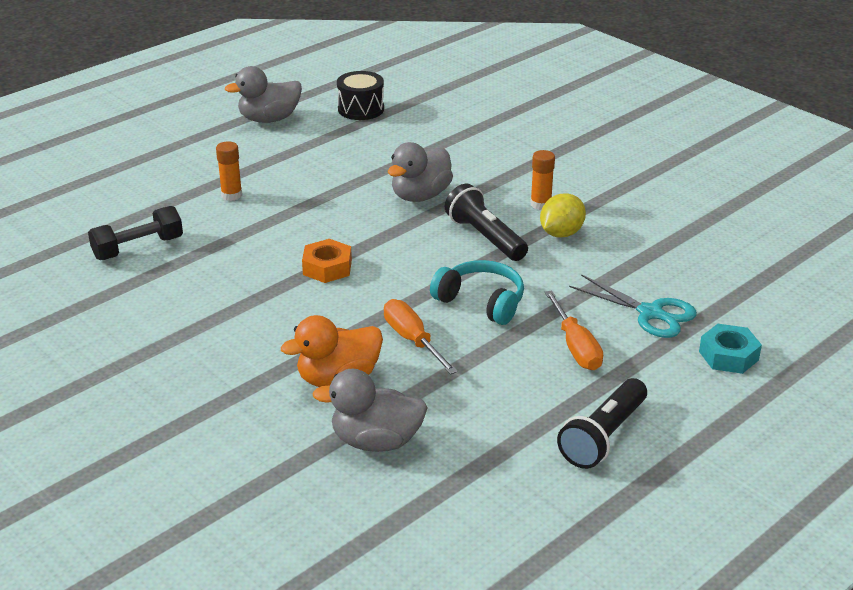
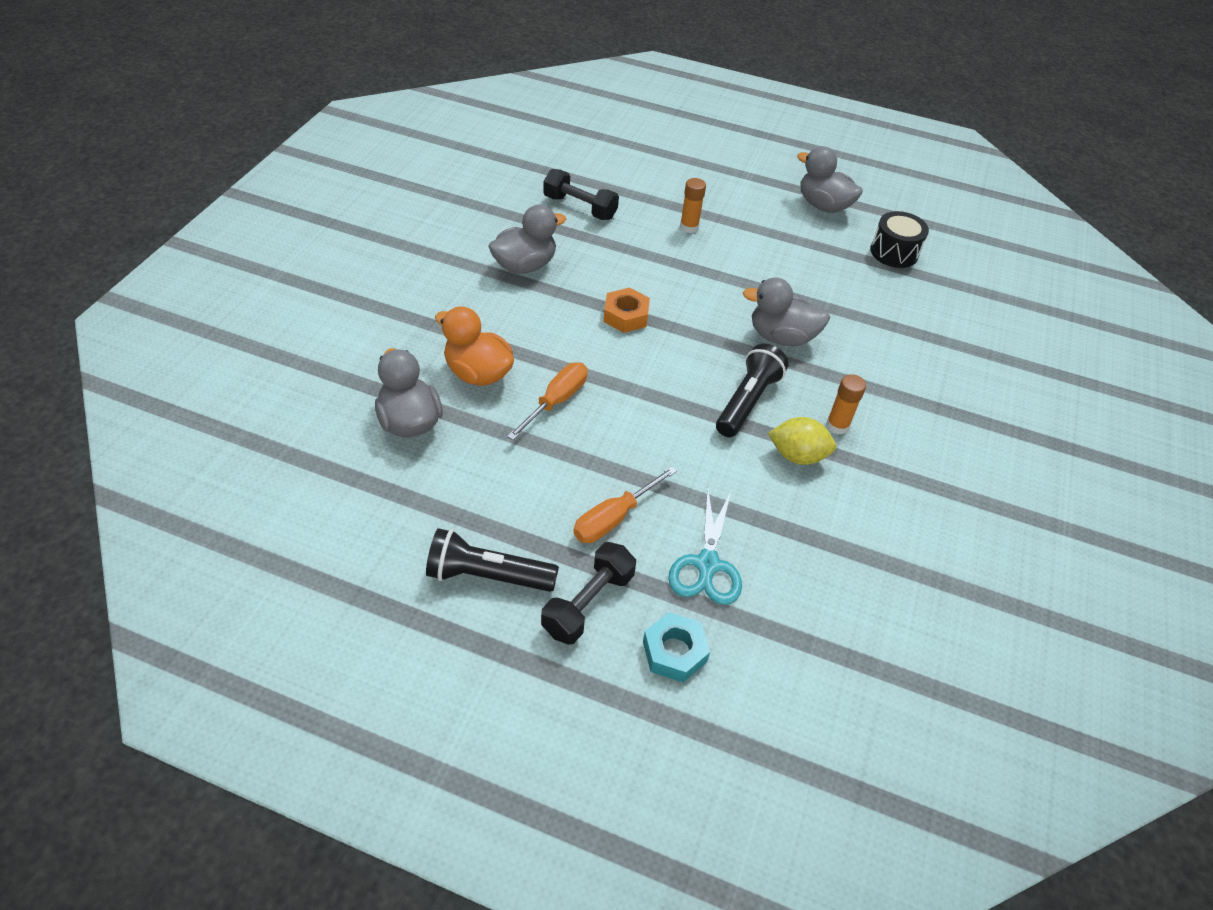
camera: 60 degrees right, 15 degrees up
(199, 307) = (525, 265): none -> grey duck
(481, 302) = (641, 429): turquoise headphones -> none
(661, 387) = (588, 603): none -> black dumbbell

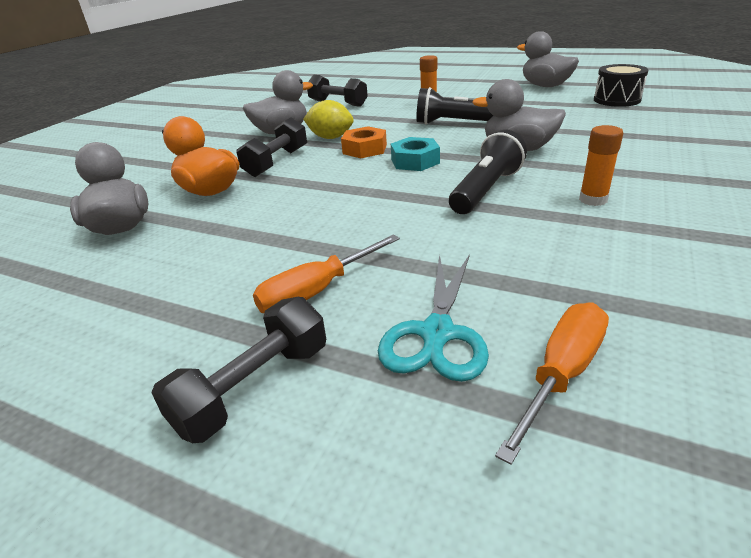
camera: 10 degrees right, 15 degrees down
(488, 576) = (128, 359): black flashlight -> black flashlight (455, 123)
(535, 329) = (276, 162): none -> black dumbbell
(556, 401) = (280, 203): orange screwdriver -> orange screwdriver (561, 374)
(674, 652) = (376, 454): turquoise nut -> turquoise nut (415, 161)
(797, 455) = (550, 225): yellow lemon -> yellow lemon (330, 138)

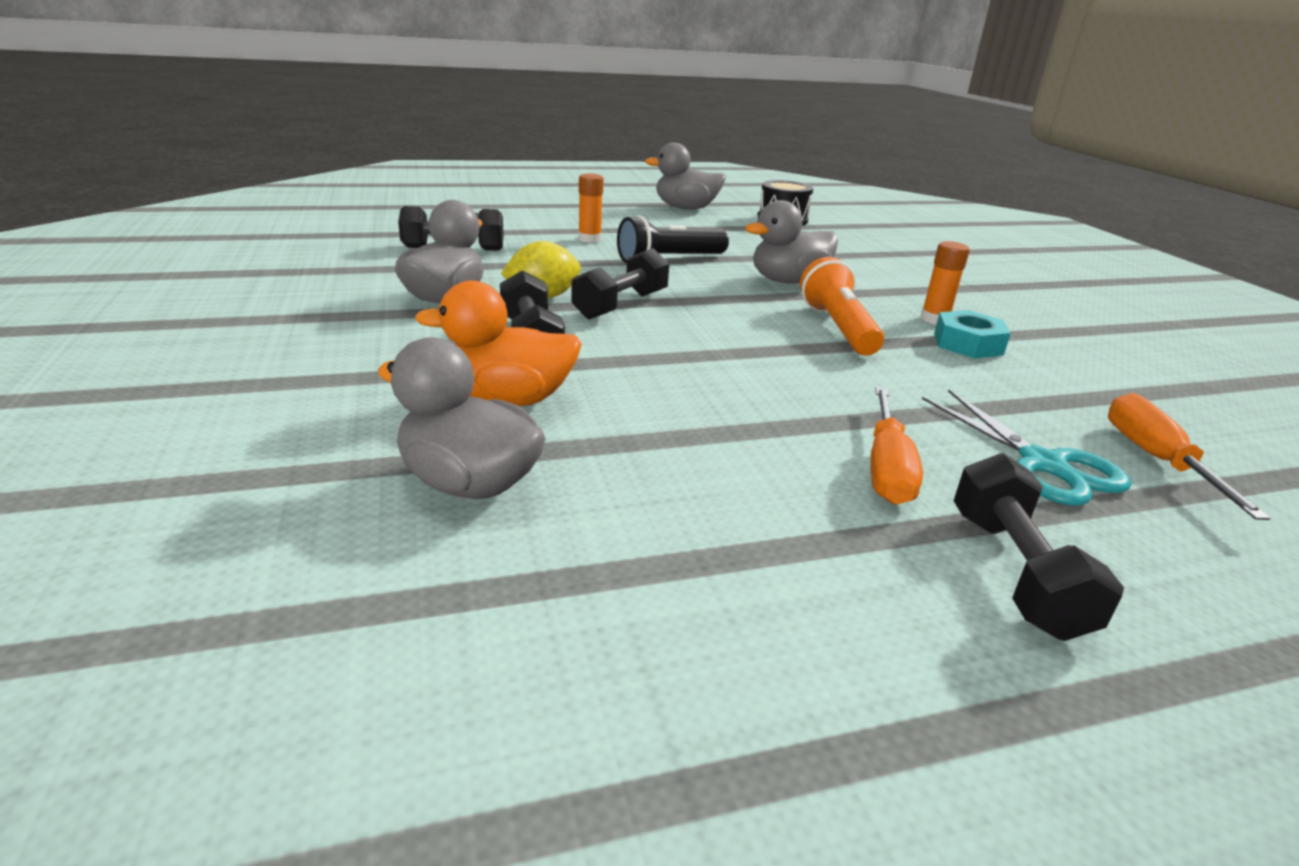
camera: 45 degrees left, 5 degrees down
(365, 149) = (621, 305): orange nut -> black dumbbell
(415, 161) = (710, 310): turquoise nut -> turquoise nut (967, 344)
(486, 190) = (838, 328): black flashlight -> orange flashlight

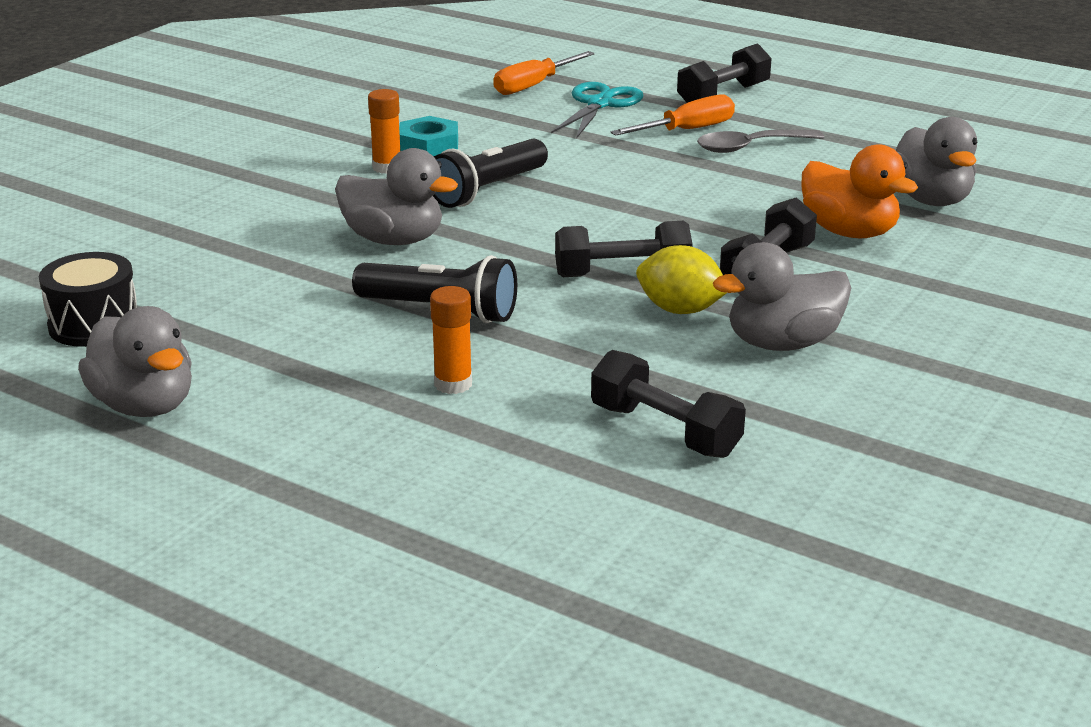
camera: 130 degrees left, 0 degrees up
(782, 474) = (750, 147): none -> grey spoon
(838, 328) = (488, 190): orange flashlight -> black flashlight

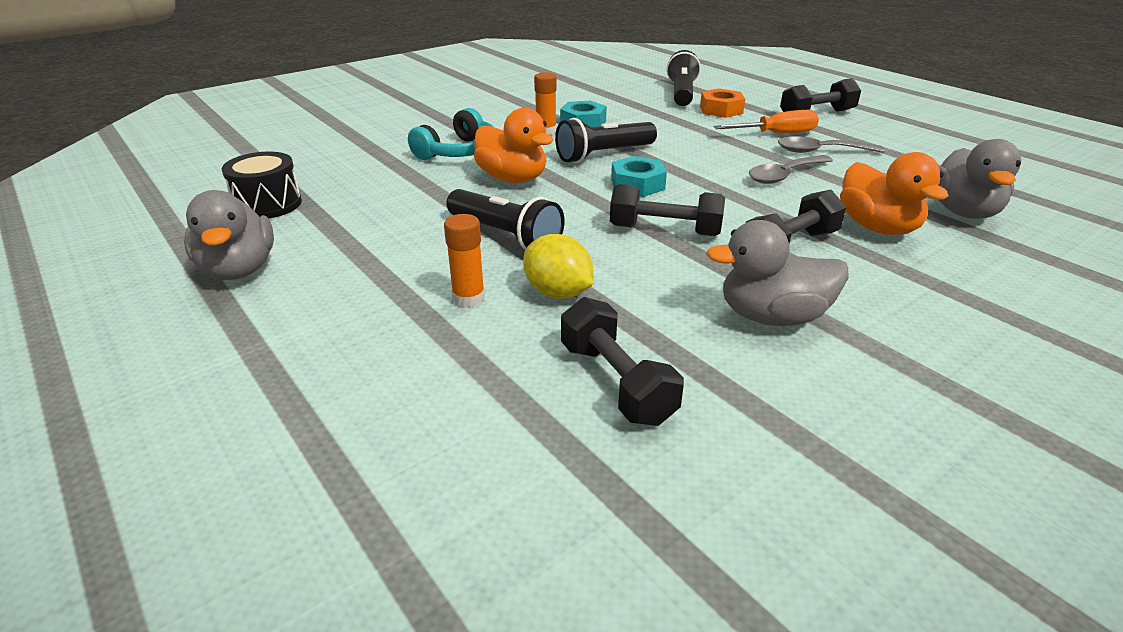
camera: 20 degrees right, 5 degrees up
(290, 214) = (458, 152): none -> turquoise headphones
(394, 240) = (512, 179): grey duck -> orange duck
(533, 86) = (681, 93): orange screwdriver -> black flashlight
(556, 223) = (637, 184): none -> turquoise nut
(599, 104) = (721, 110): turquoise scissors -> orange nut
(680, 310) = (695, 269): yellow lemon -> yellow lemon (558, 293)
(722, 185) = (784, 175): none -> grey spoon

